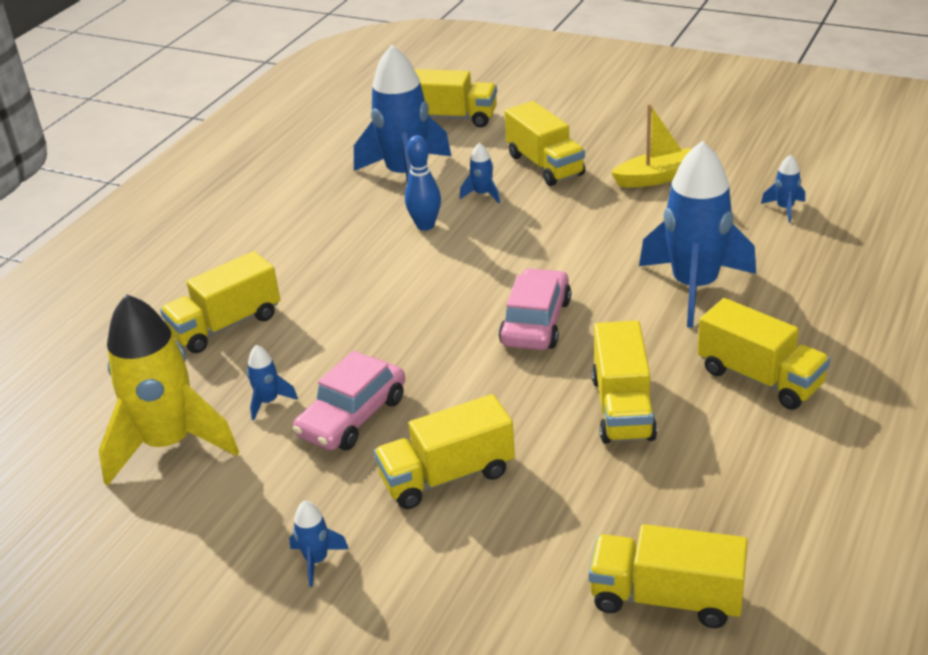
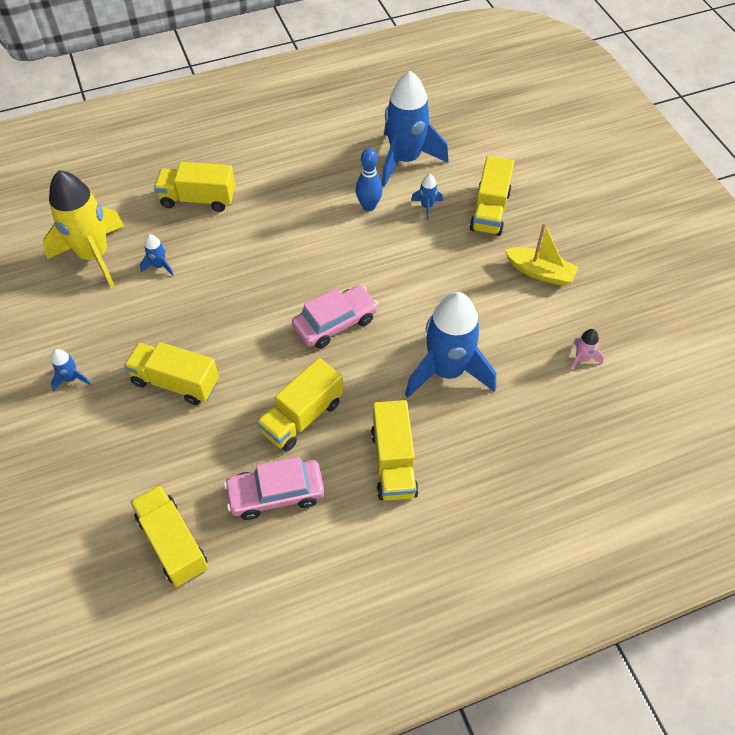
camera: 40 degrees right, 20 degrees up
(352, 417) = (181, 308): pink car -> pink car (276, 494)
(452, 118) = (487, 131): yellow truck -> none
(785, 208) = (582, 359): blue rocket -> pink rocket

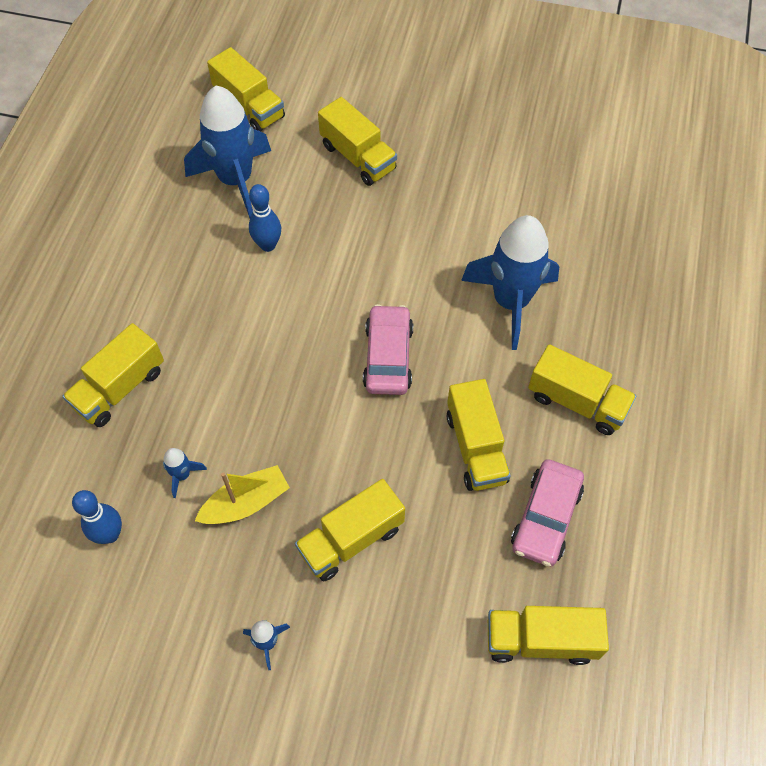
camera: 55 degrees left, 5 degrees up
(94, 256) = (110, 534): yellow rocket -> blue bowling pin
(427, 207) = (310, 200): blue rocket -> none
(473, 130) = (249, 106): none -> yellow truck
(540, 272) = (458, 167): yellow boat -> yellow boat (246, 503)
(582, 359) = (570, 199): pink rocket -> none

